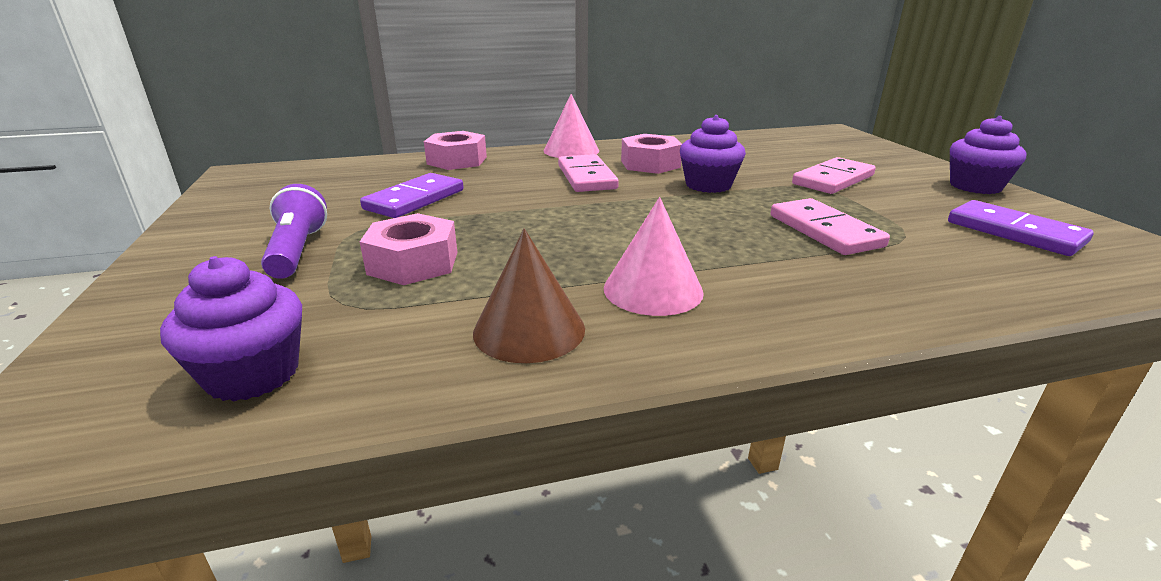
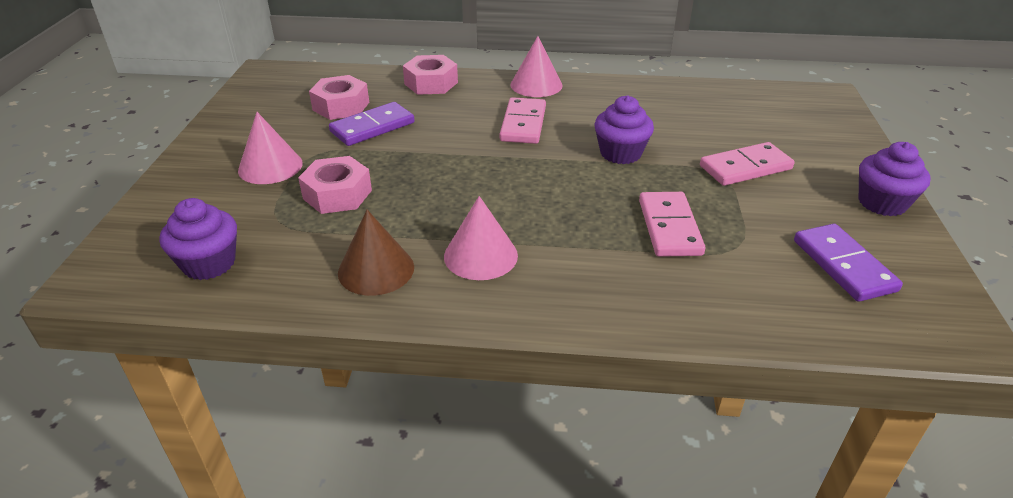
camera: 20 degrees right, 10 degrees up
(297, 250) = (270, 166): purple flashlight -> pink cone
(650, 164) = (592, 116): pink nut -> pink nut (341, 106)

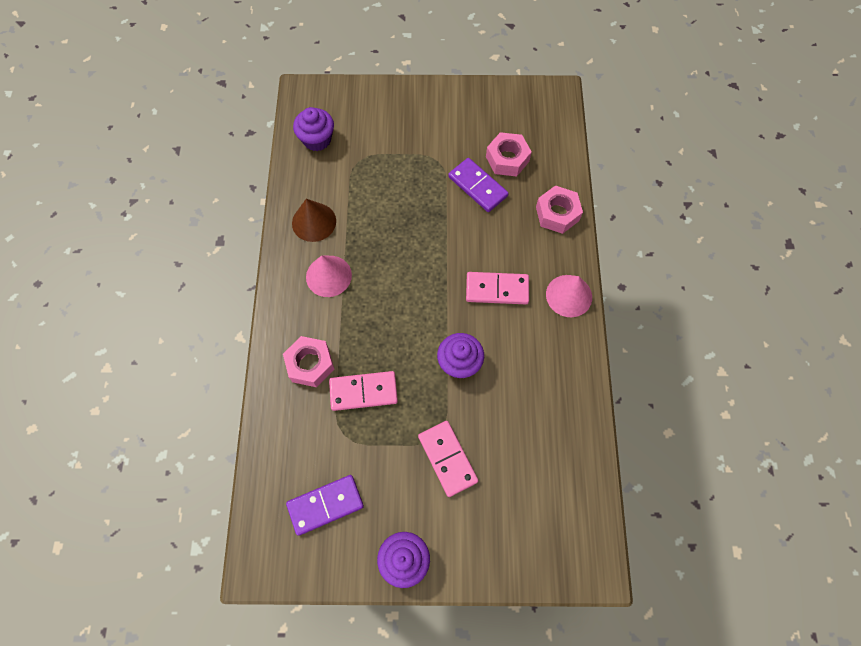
camera: 85 degrees right, 30 degrees up
(270, 166) = (418, 139): pink cone -> none
(337, 194) = (388, 185): pink nut -> pink nut (310, 364)

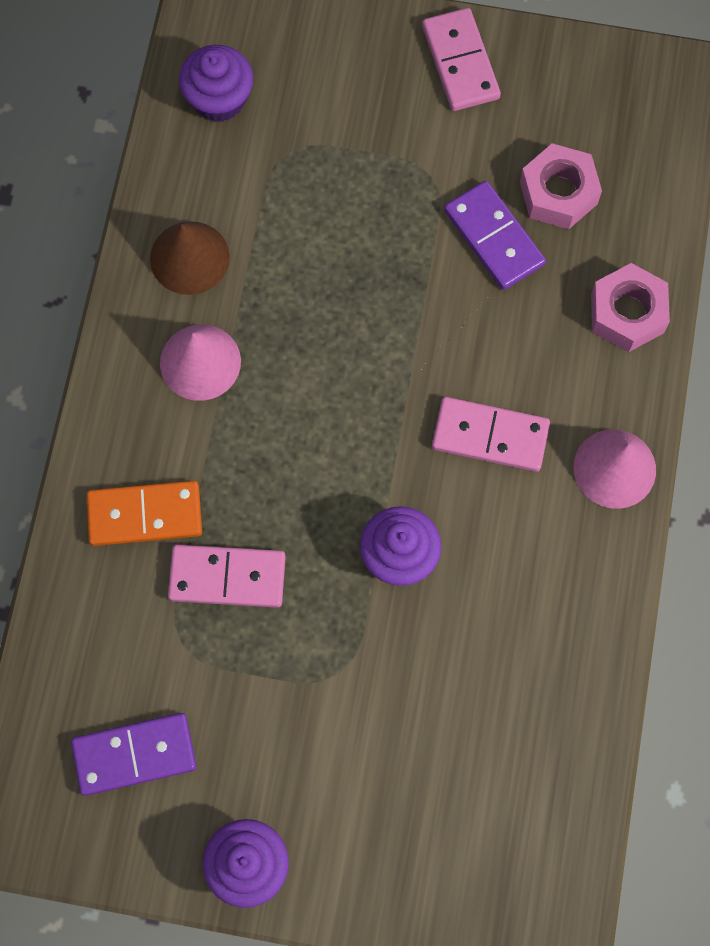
camera: 10 degrees right, 5 degrees up
(310, 364) = (145, 514): pink nut -> orange domino
(447, 458) = (348, 715): pink domino -> pink domino (460, 62)

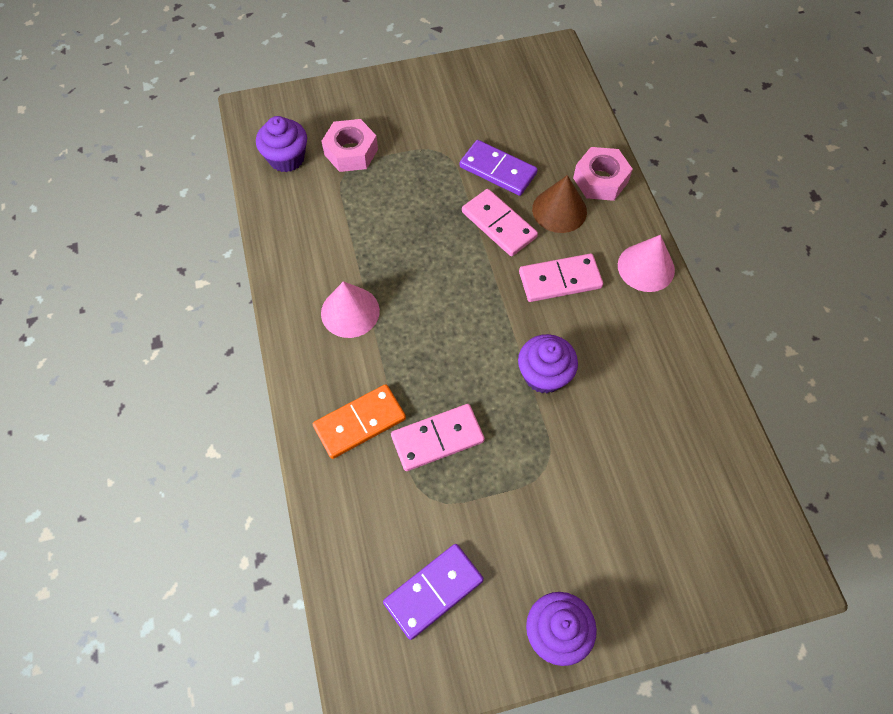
camera: 25 degrees left, 10 degrees down
(189, 257) = (312, 253): brown cone -> brown cone (559, 210)
(460, 62) = (425, 88): pink domino -> pink domino (499, 224)
(558, 193) = (522, 133): pink nut -> pink nut (351, 152)

